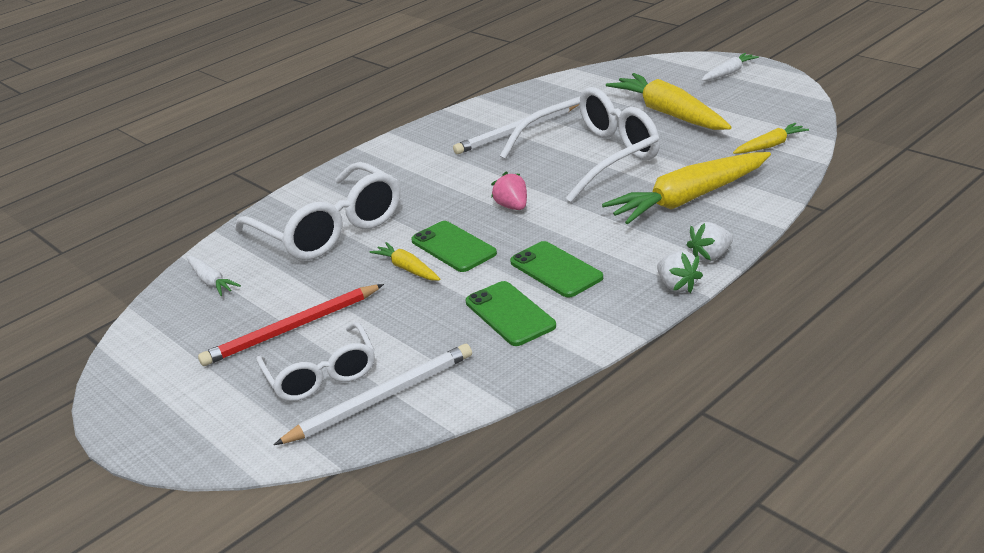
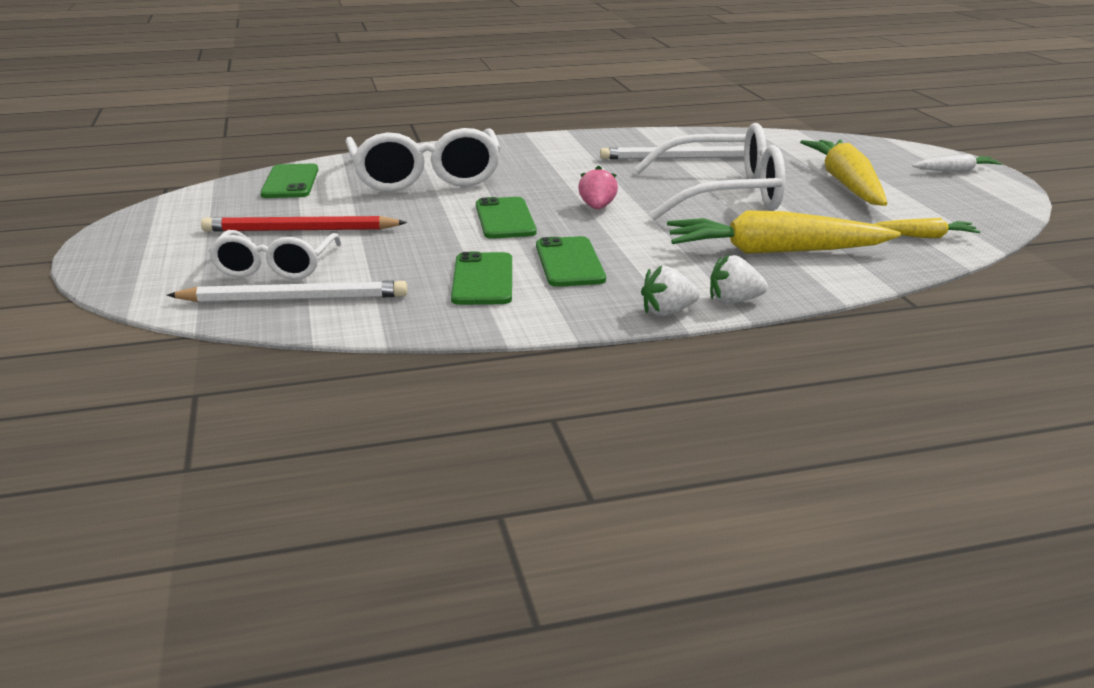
camera: 25 degrees right, 5 degrees down
(211, 281) = (290, 182): white carrot -> green phone
(407, 269) = (446, 221): yellow carrot -> none
(677, 286) = (667, 312): white strawberry -> white strawberry turned 75 degrees clockwise

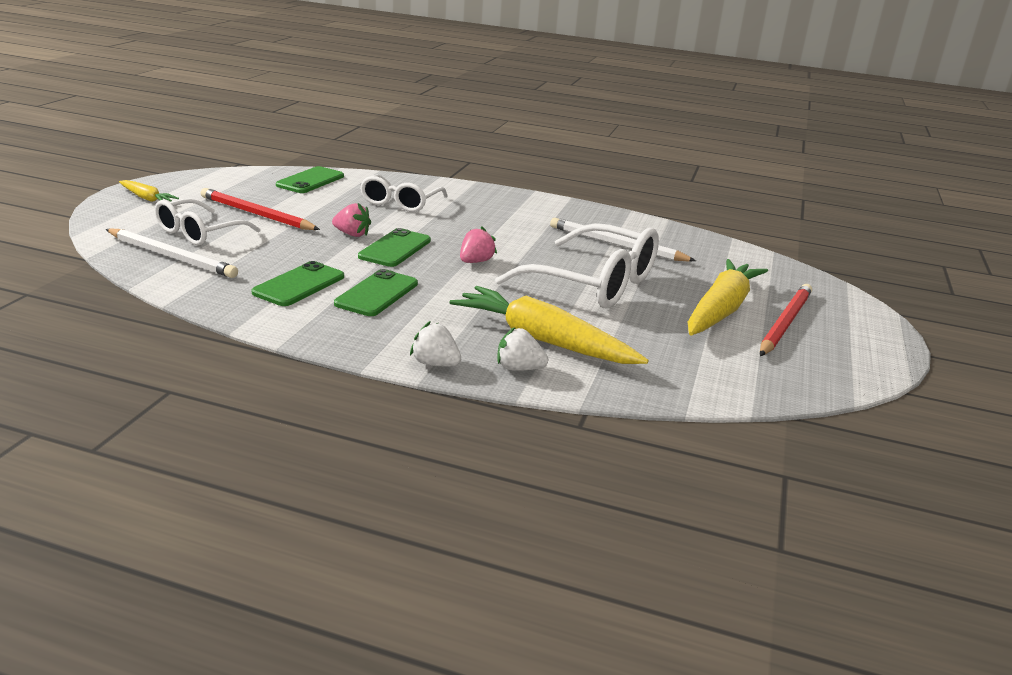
camera: 30 degrees right, 0 degrees up
(425, 177) = (400, 202): white glasses -> white glasses, size x0.61
(438, 219) = (352, 234): none -> pink strawberry
(667, 312) = (372, 353): white strawberry -> white strawberry (519, 368)
(902, 179) = (784, 323): none -> red pencil
(923, 236) = (699, 375): yellow carrot -> yellow carrot (147, 198)
(956, 171) = (857, 333): white carrot -> none

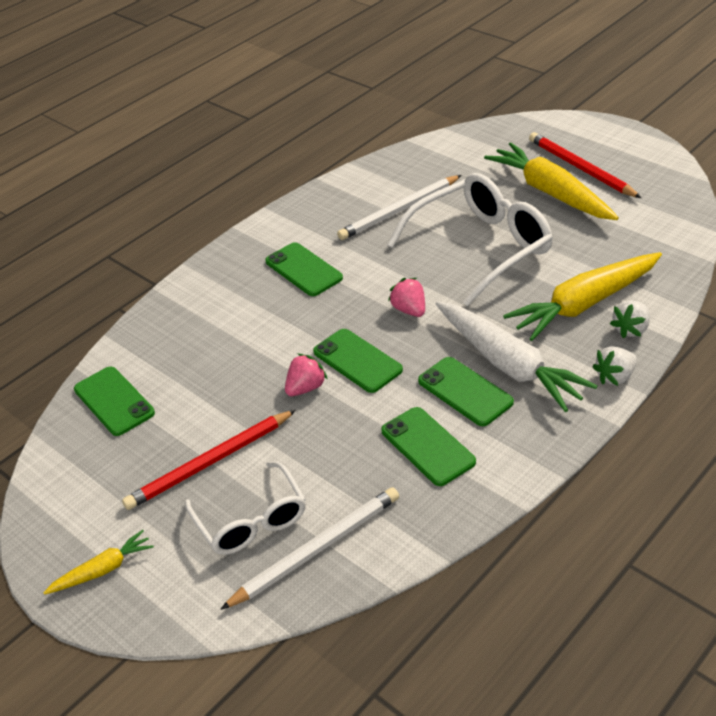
camera: 60 degrees left, 15 degrees up
(400, 202) = (225, 334): white glasses -> none
(425, 310) = (508, 365): none -> white carrot
(499, 218) = (303, 270): none -> green phone

